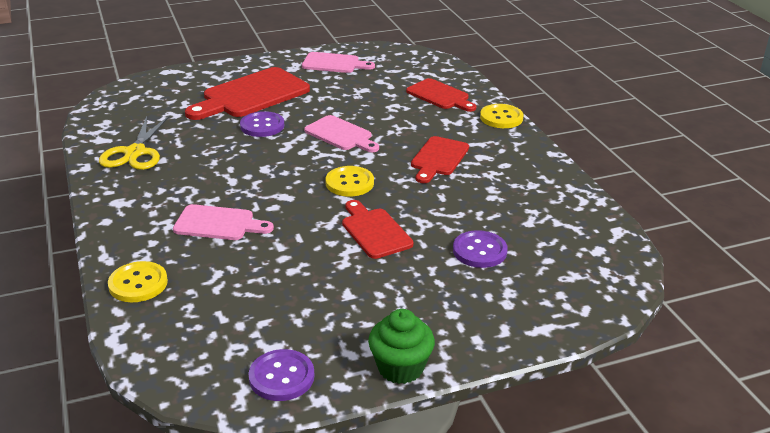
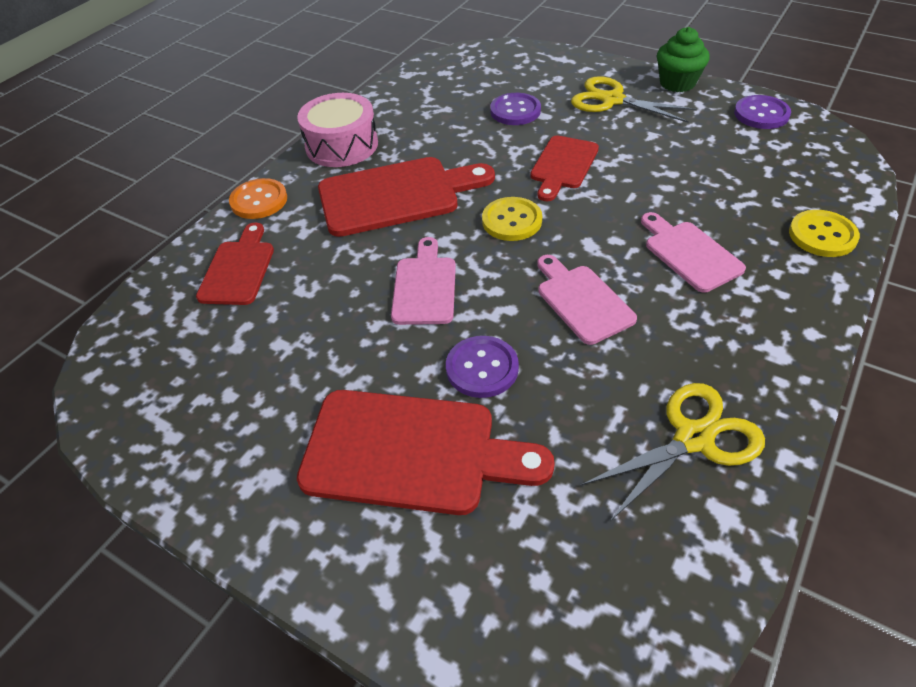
camera: 125 degrees left, 15 degrees up
(334, 63) = (209, 437): pink cutting board -> pink cutting board (582, 300)
(426, 309) = (612, 100): none -> yellow scissors
(438, 158) = (396, 195): red cutting board -> red cutting board, size x1.66
(501, 118) = (259, 200): yellow button -> orange button
(531, 162) = (342, 145): none -> pink drum

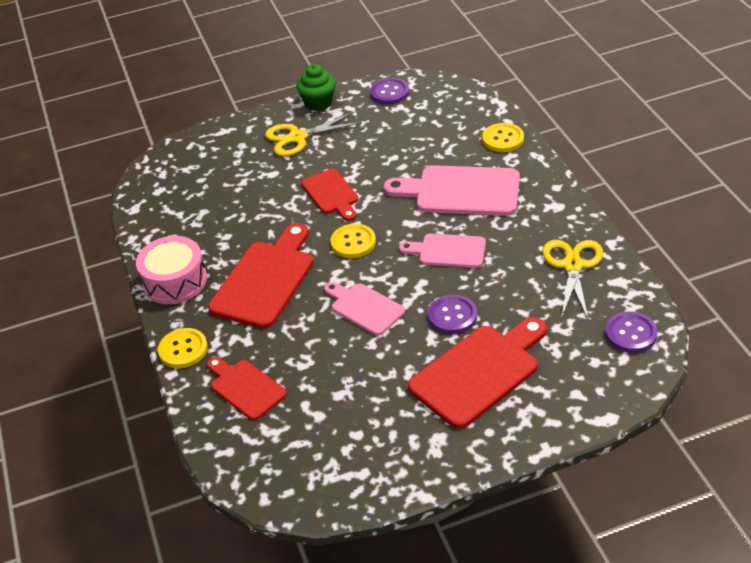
camera: 50 degrees left, 5 degrees down
(259, 200) = (183, 349): orange button -> yellow button
(515, 111) = (250, 183): purple button -> purple button (631, 333)
(689, 253) = (461, 191): pink cutting board -> pink cutting board, size x1.66

